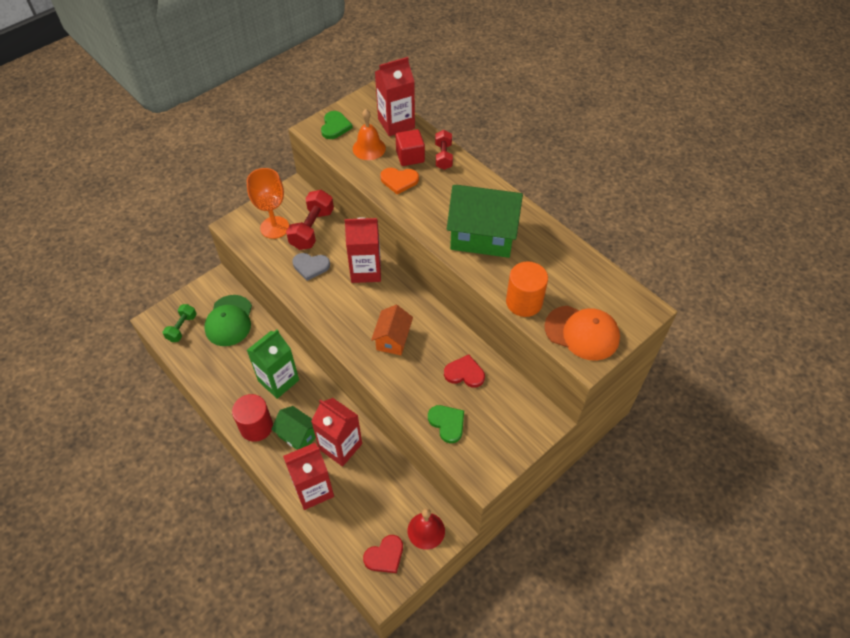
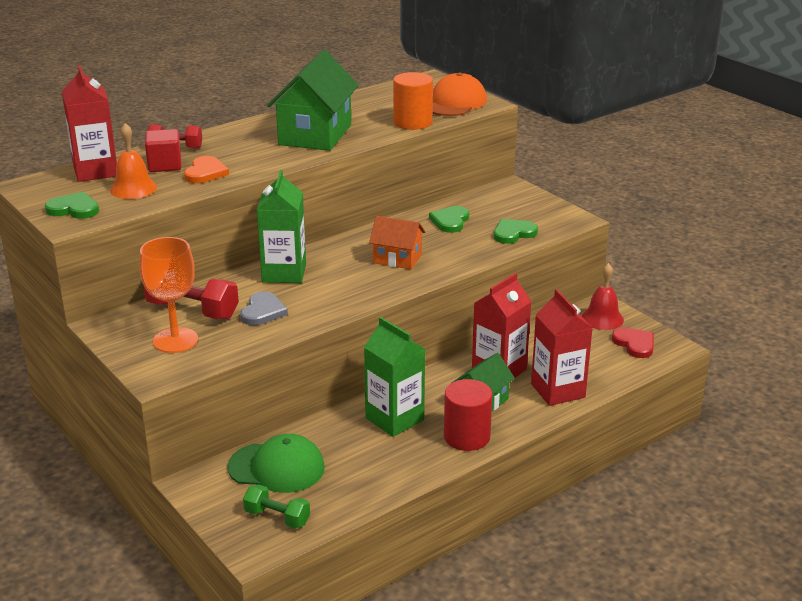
camera: 85 degrees left, 25 degrees down
(366, 270) = (284, 273): red carton -> green carton
(464, 373) = (450, 221): red heart -> green heart

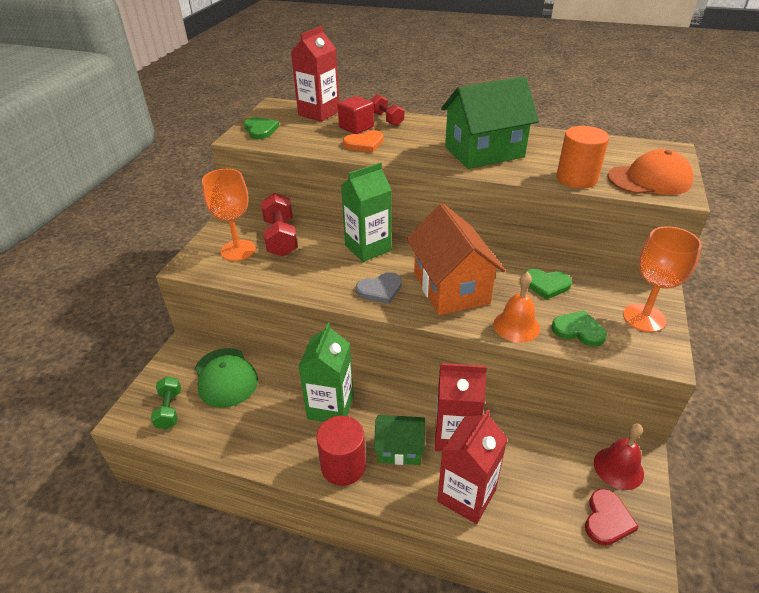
camera: 55 degrees right, 10 degrees up
(133, 188) = (310, 133): orange bell -> orange bell (516, 326)
(263, 311) = (307, 265): grey heart -> grey heart (380, 290)
(397, 259) = (451, 288): orange house -> orange house, size x1.79
(450, 221) = (546, 285): green heart -> green heart turned 150 degrees counterclockwise
(533, 206) = (644, 318): none -> orange goblet

